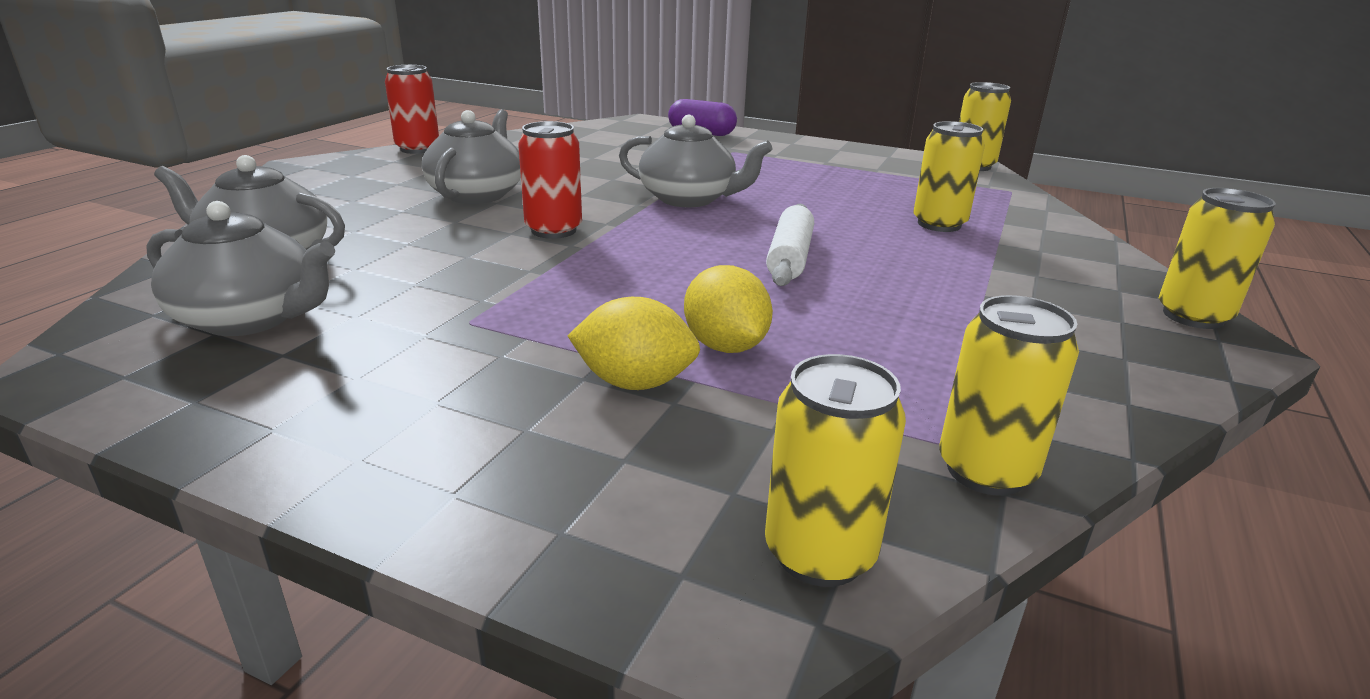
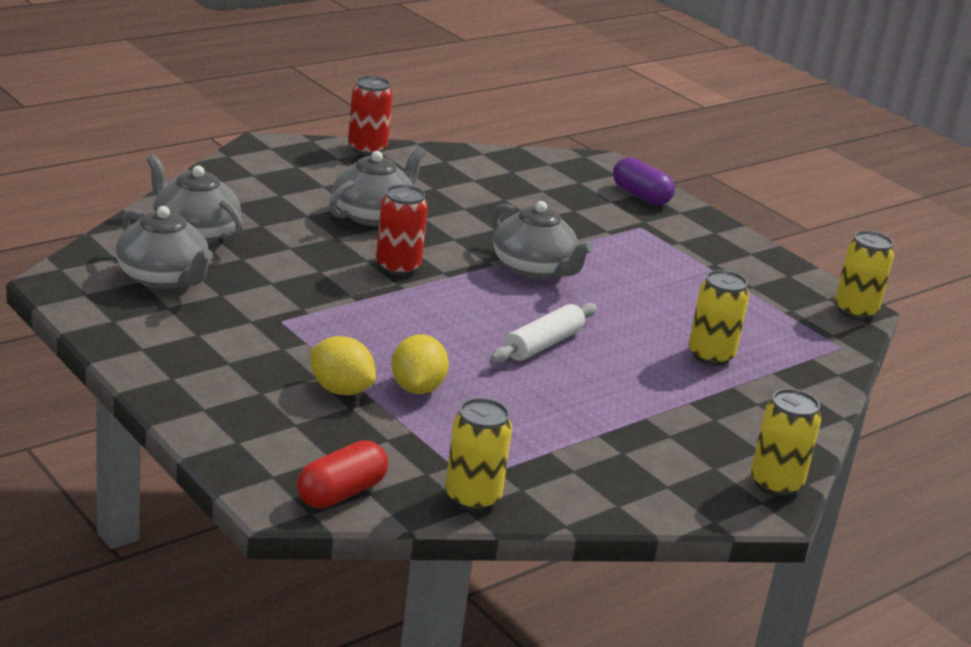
camera: 25 degrees right, 0 degrees up
(819, 553) = (341, 493): yellow can -> red capsule

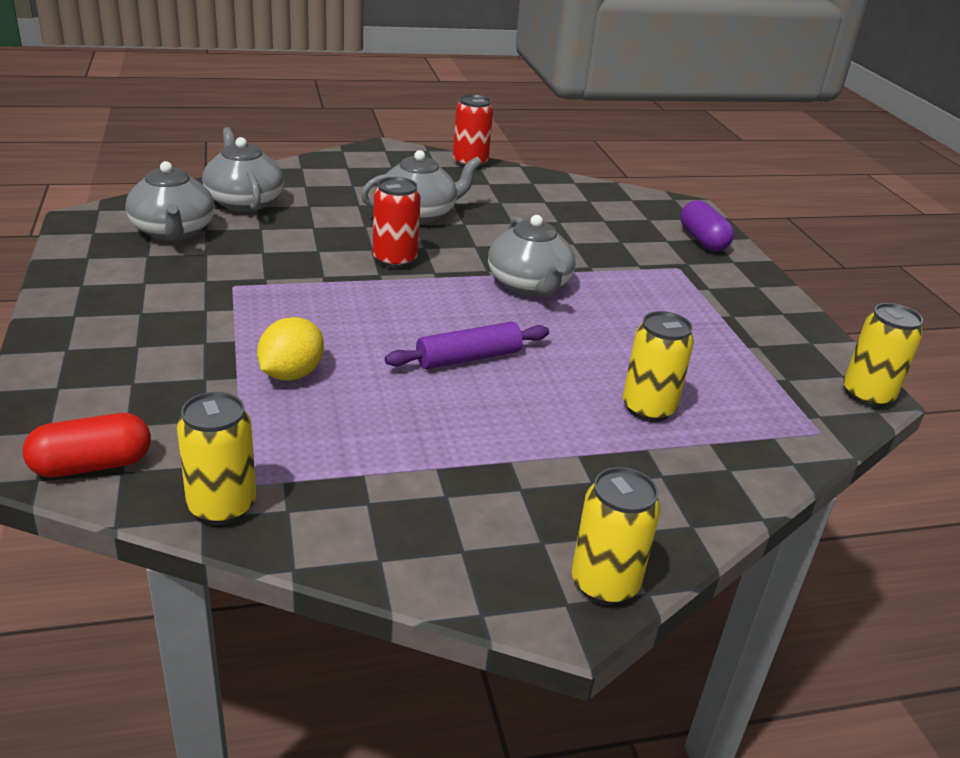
camera: 25 degrees right, 5 degrees up
(340, 390) = (214, 359): yellow lemon -> none
(543, 344) = (468, 358): white rolling pin -> purple rolling pin

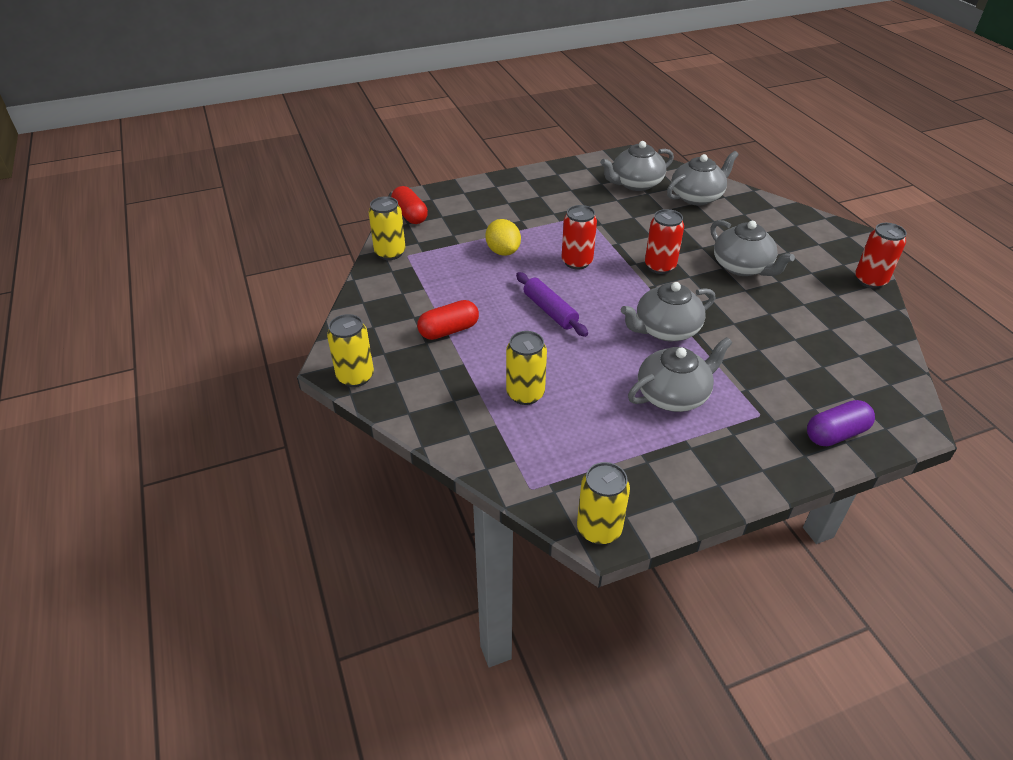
camera: 85 degrees right, 10 degrees up
(291, 374) = (503, 251): yellow lemon -> yellow lemon turned 45 degrees clockwise
(355, 315) = (577, 262): none -> red can
(494, 459) = (449, 330): none -> red capsule
(649, 306) = (673, 395): none -> grey teapot

